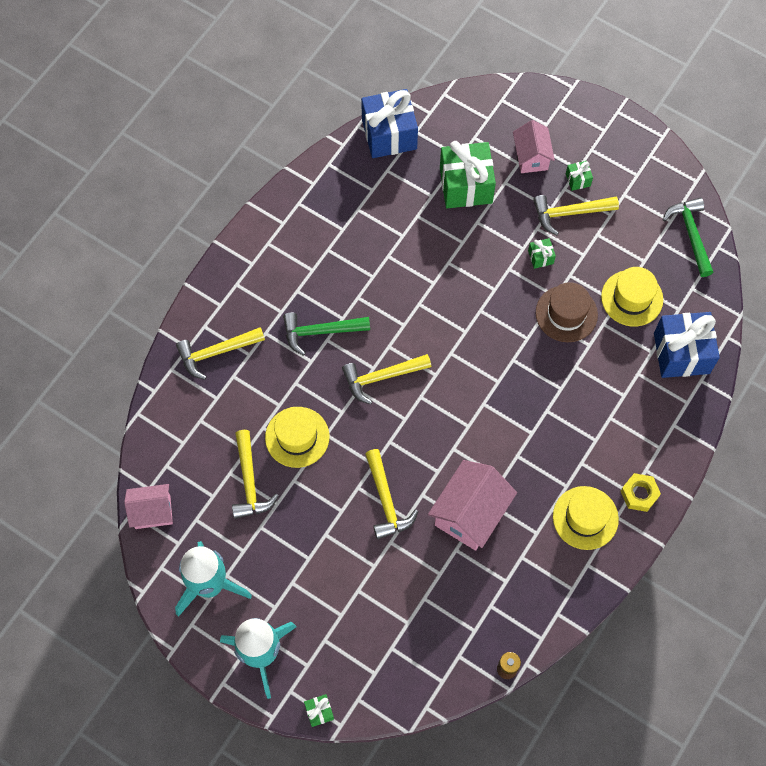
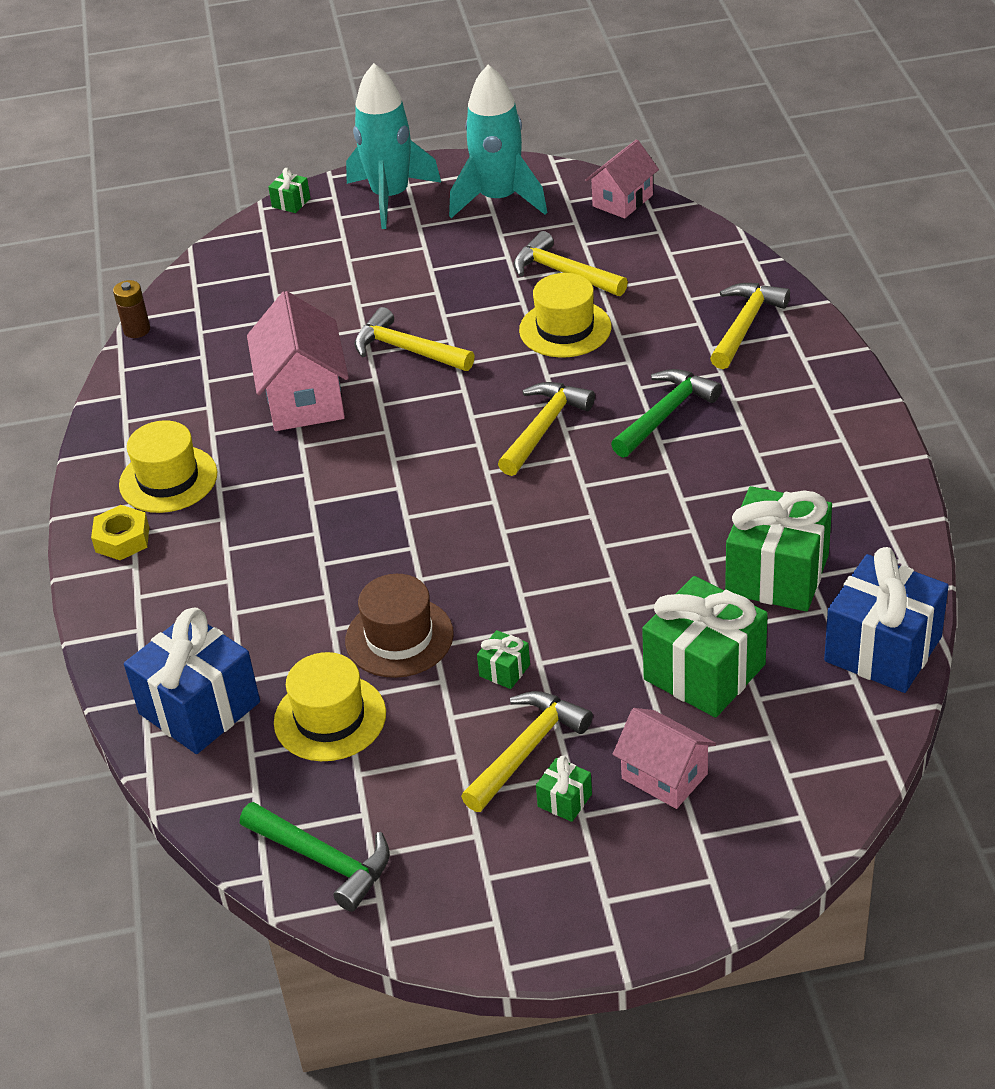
camera: 140 degrees right, 25 degrees down
(384, 202) = (777, 574): none -> green gift

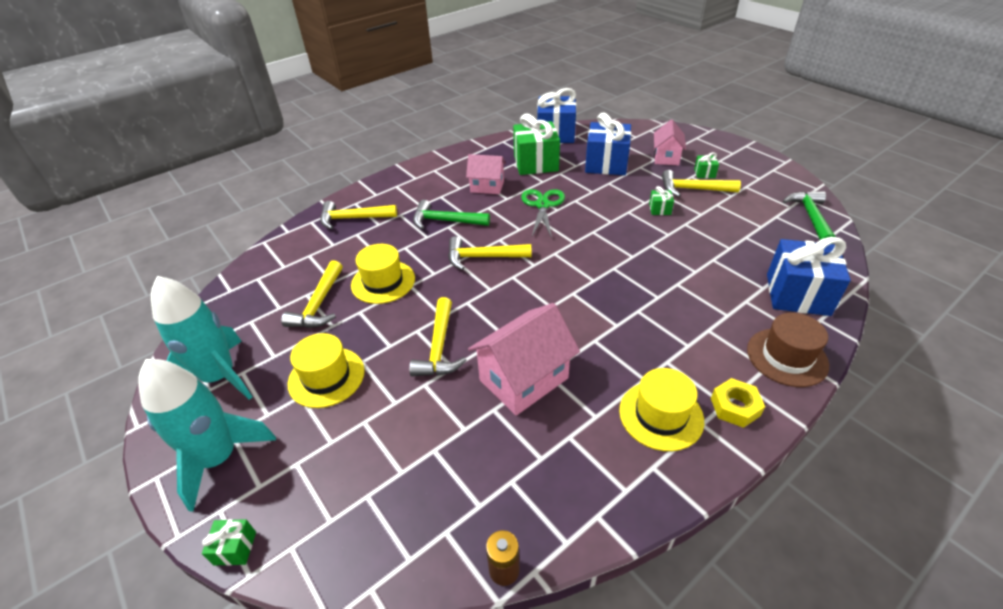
camera: 120 degrees left, 0 degrees up
(330, 718) = (745, 247): yellow hat -> yellow hat (326, 377)
(399, 637) = (676, 247): brown hat -> brown hat (787, 357)
(622, 201) = (219, 307): pink house -> pink house (487, 187)
(628, 533) = (542, 205): none -> green scissors
(704, 672) = (606, 164): green gift -> blue gift

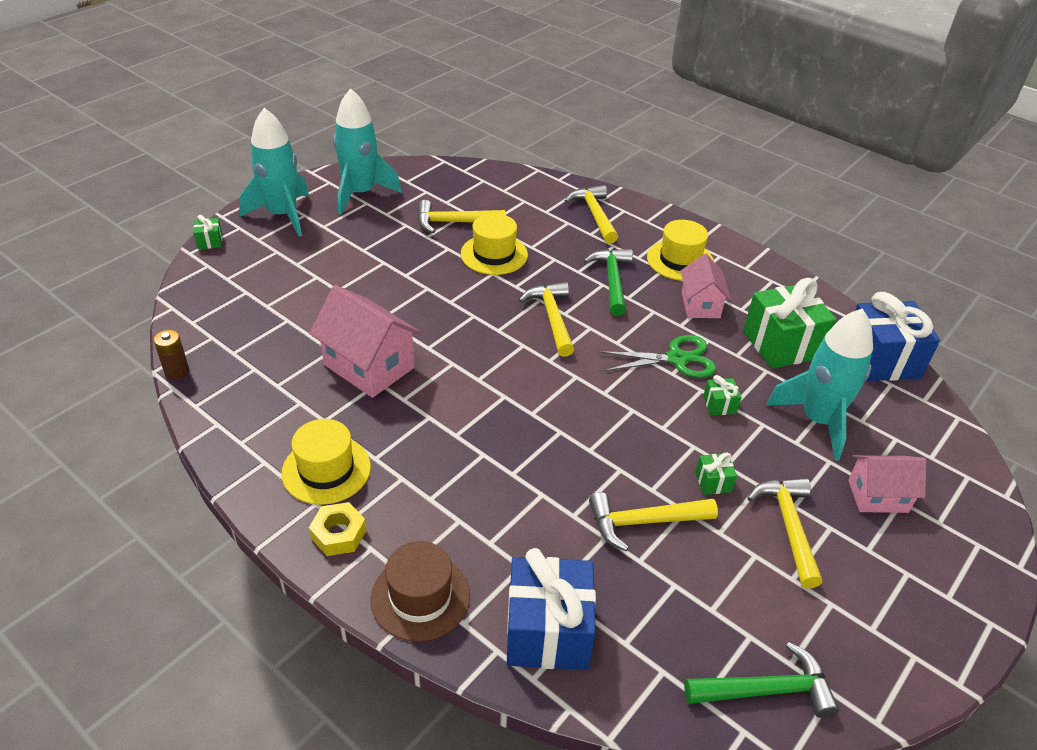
camera: 75 degrees right, 0 degrees up
(326, 377) = (364, 246): yellow hat -> yellow hat (680, 260)
(439, 347) = (406, 305): yellow hammer -> yellow hammer (644, 522)
(606, 164) = (818, 420): blue gift -> turquoise rocket
(704, 173) = (848, 546): green gift -> green gift (719, 405)

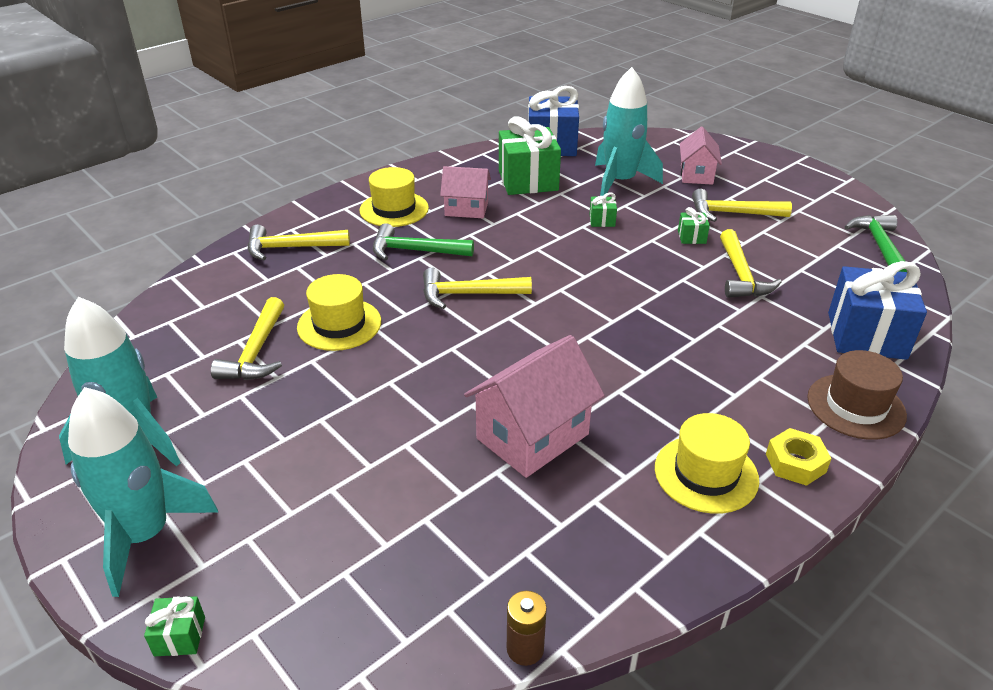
camera: 80 degrees left, 5 degrees down
(676, 359) = (541, 232): green scissors -> none

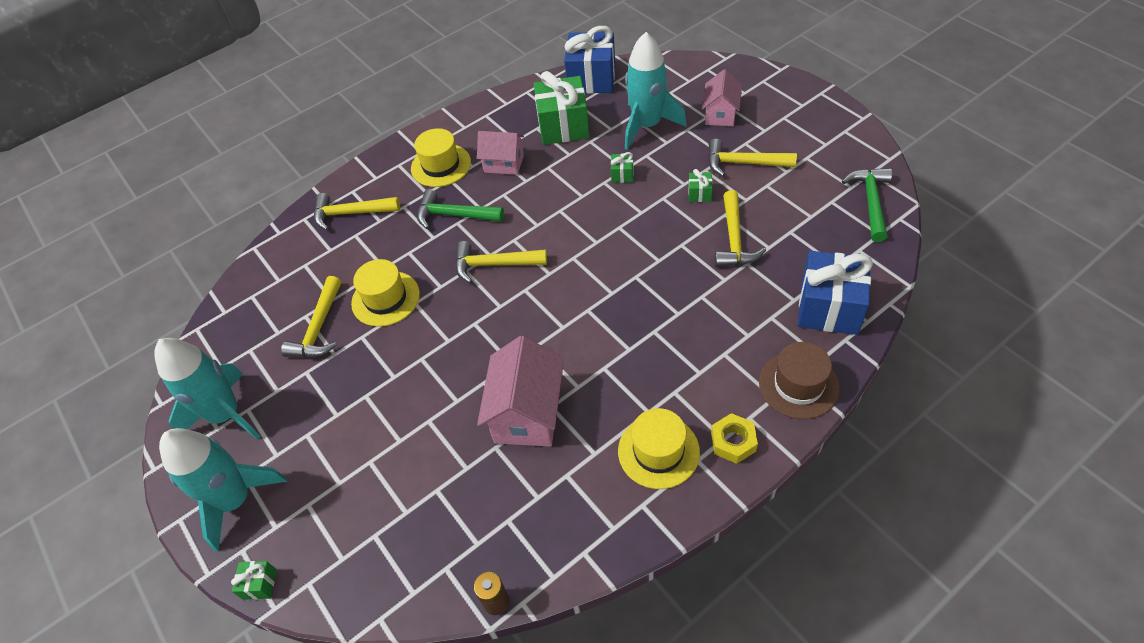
camera: 10 degrees right, 15 degrees up
(532, 436) = (527, 414): pink house -> pink house turned 45 degrees counterclockwise

